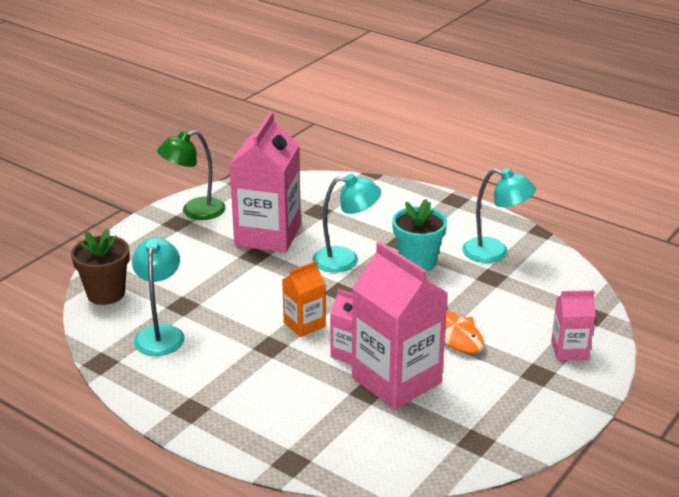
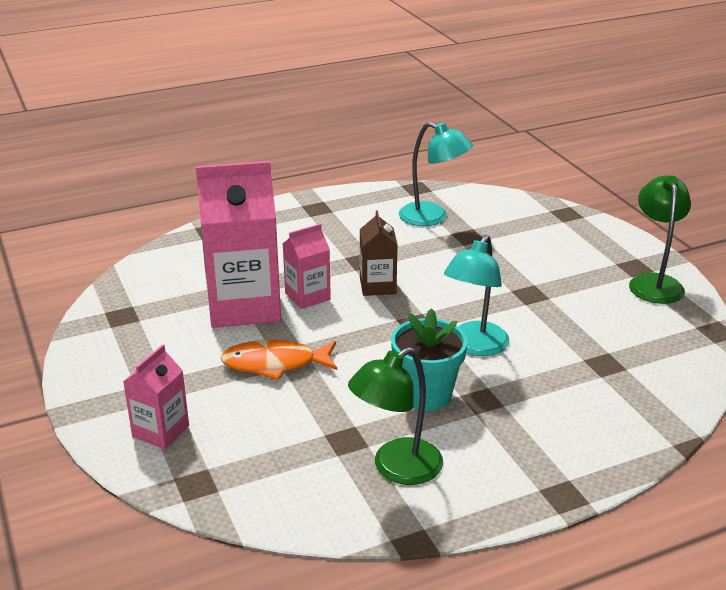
camera: 120 degrees right, 0 degrees up
(106, 294) = (519, 207): brown flower pot -> none
(268, 235) = (567, 313): pink carton -> none
(304, 324) = (377, 286): orange carton -> brown carton
(495, 252) = (396, 468): turquoise lamp -> green lamp

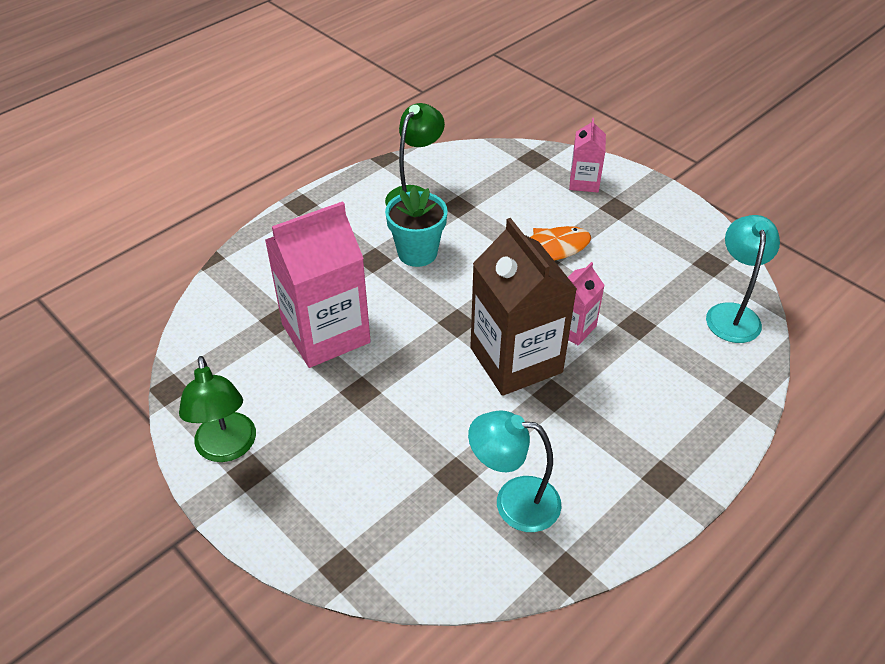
camera: 160 degrees right, 15 degrees up
(244, 306) = (620, 301): pink carton -> pink carton (326, 333)
(377, 286) = (516, 360): brown carton -> brown carton, size x1.97
(474, 346) = (395, 309): turquoise lamp -> turquoise lamp (732, 314)

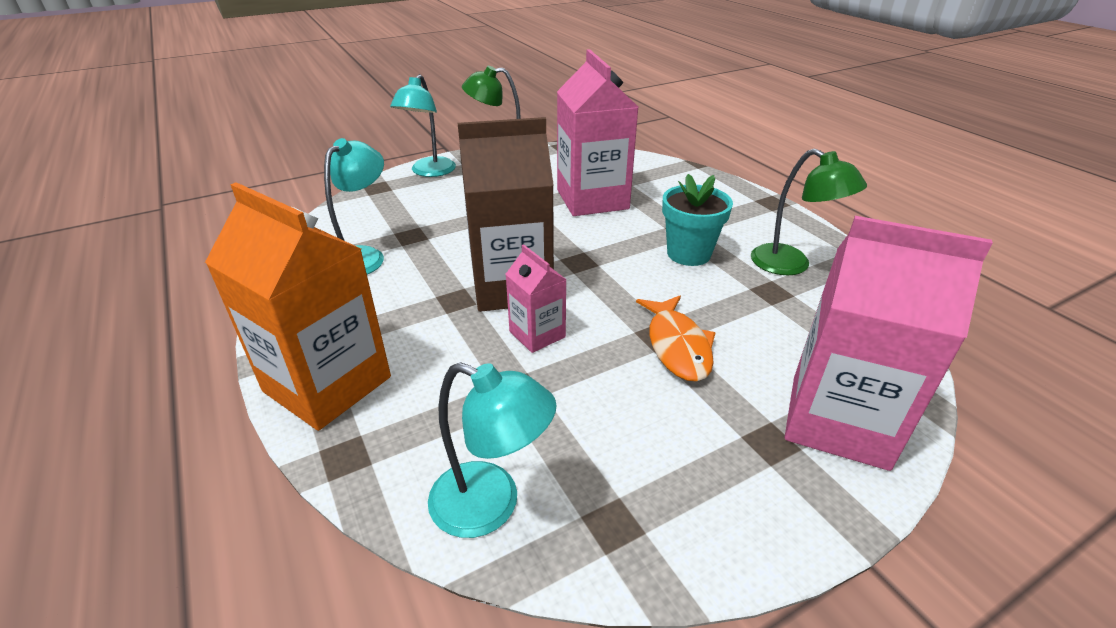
camera: 105 degrees right, 10 degrees down
(280, 522) = (429, 172): none -> turquoise lamp
(584, 182) = (838, 421): pink carton -> pink carton, size x1.97
(695, 439) = (327, 384): none -> orange carton

